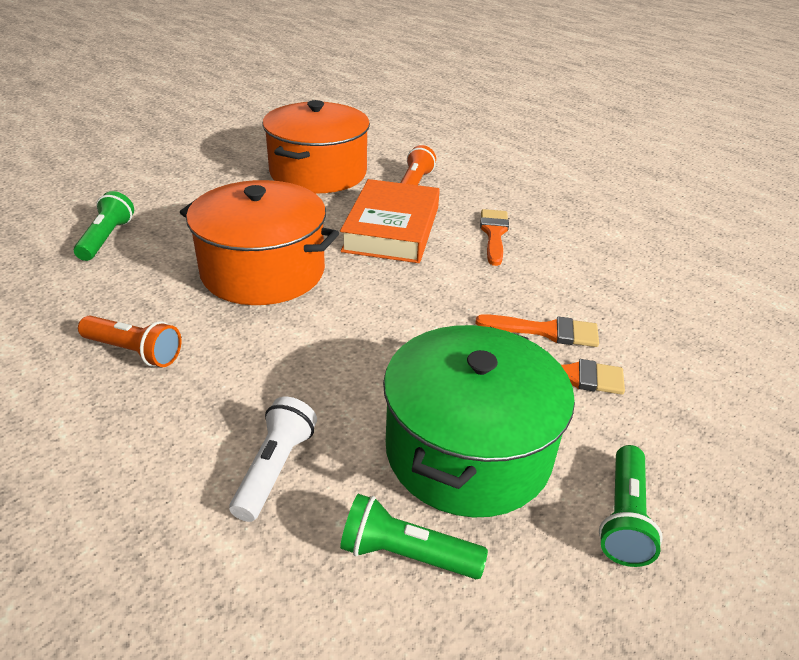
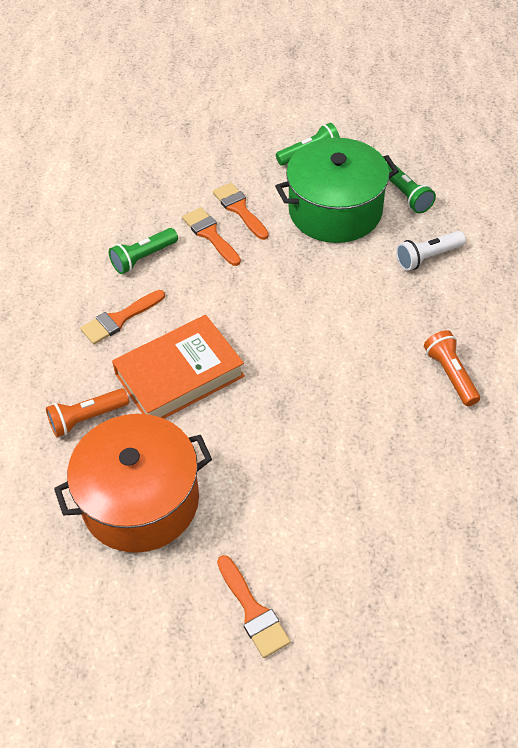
camera: 130 degrees left, 15 degrees up
(107, 238) = (401, 522): green flashlight -> green flashlight (143, 258)
(183, 168) = (253, 611): none -> orange brush
(263, 271) = (316, 394): orange pot -> none

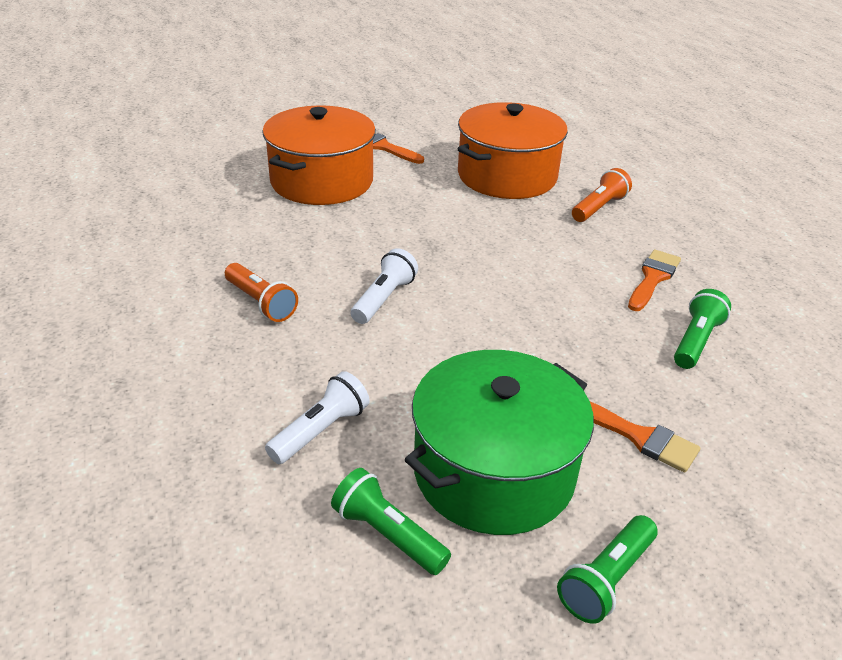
camera: 155 degrees right, 15 degrees down
(179, 375) = (547, 248): orange book -> none
(210, 234) = (644, 389): orange brush -> none
(349, 353) = (384, 298): none -> white flashlight
(354, 549) = (322, 181): none -> orange pot

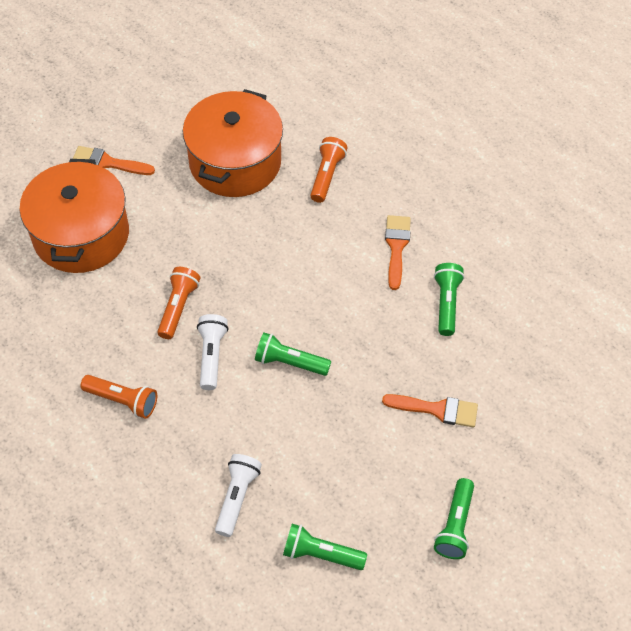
camera: 25 degrees left, 20 degrees up
(376, 253) = (178, 307): none -> orange flashlight
(469, 331) = (289, 362): none -> green flashlight
(494, 471) = (361, 479): green pot -> none

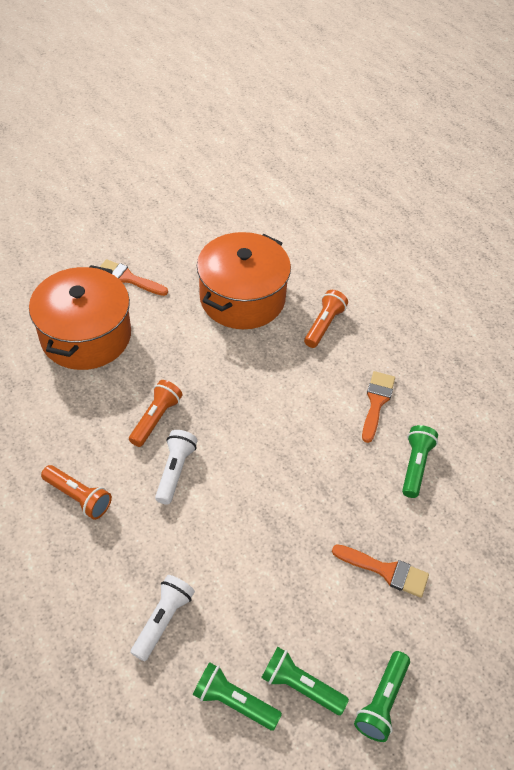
camera: 10 degrees right, 5 degrees down
(289, 362) = (248, 492): green flashlight -> green flashlight (300, 686)

